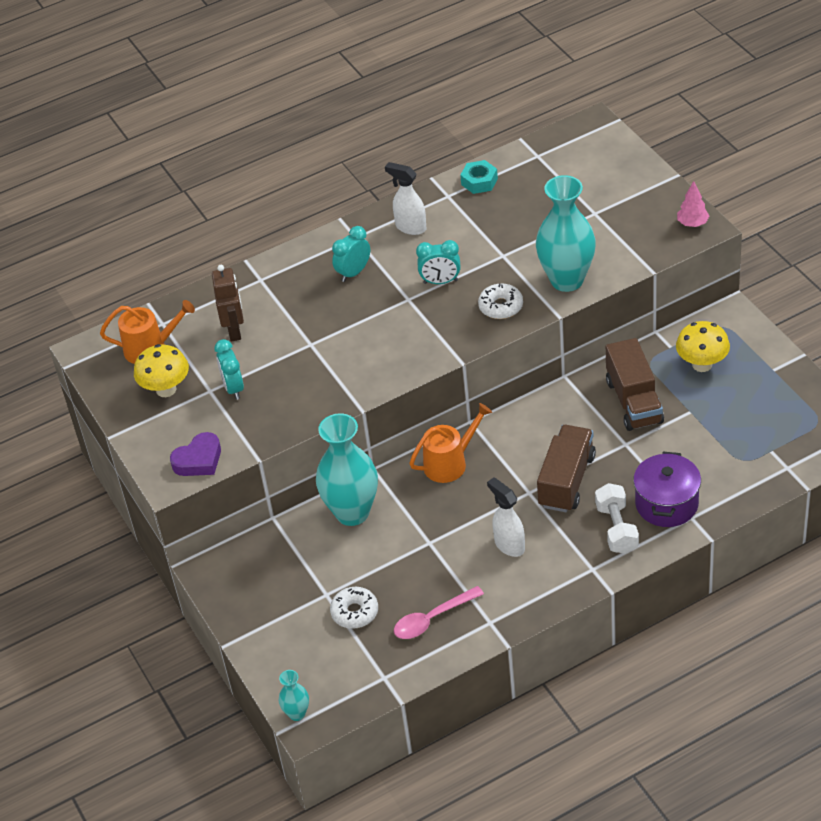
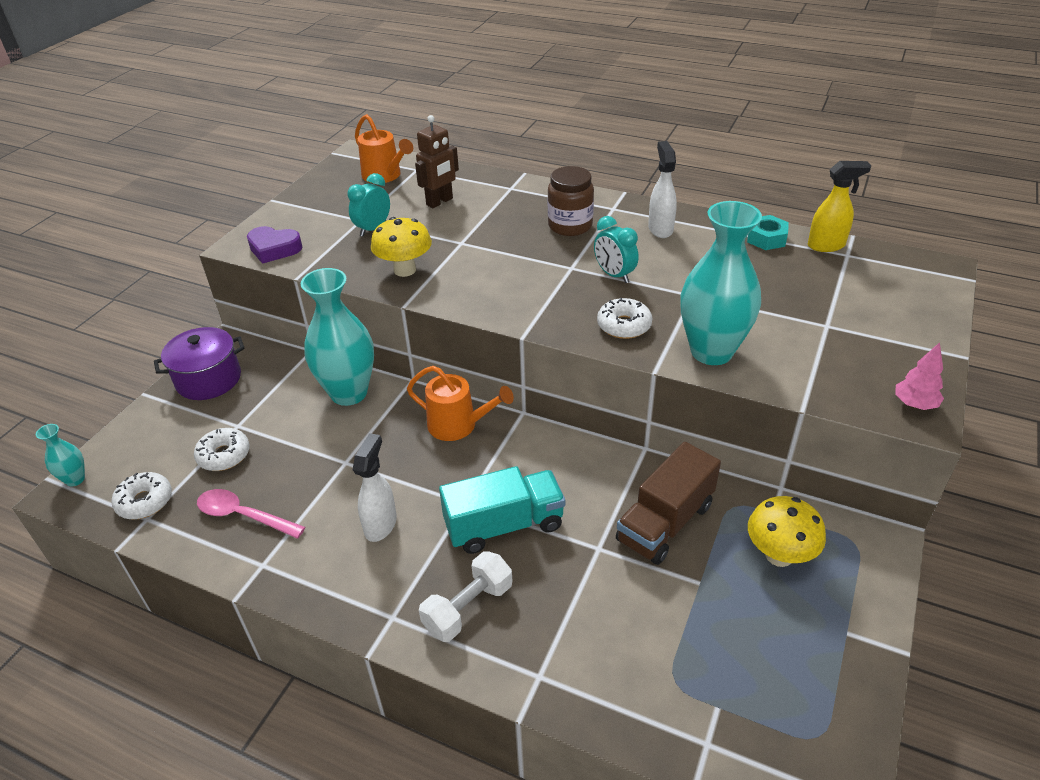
camera: 50 degrees right, 5 degrees down
(166, 389) = (344, 201): yellow mushroom -> yellow mushroom (405, 270)
(353, 273) = (570, 226): turquoise clock -> brown jar
(364, 674) = (145, 501): none -> white donut
(518, 158) = (826, 245): none -> yellow spray bottle
(566, 481) = (504, 525): brown truck -> turquoise truck
(666, 504) = (541, 637): purple pot -> purple pot (208, 379)

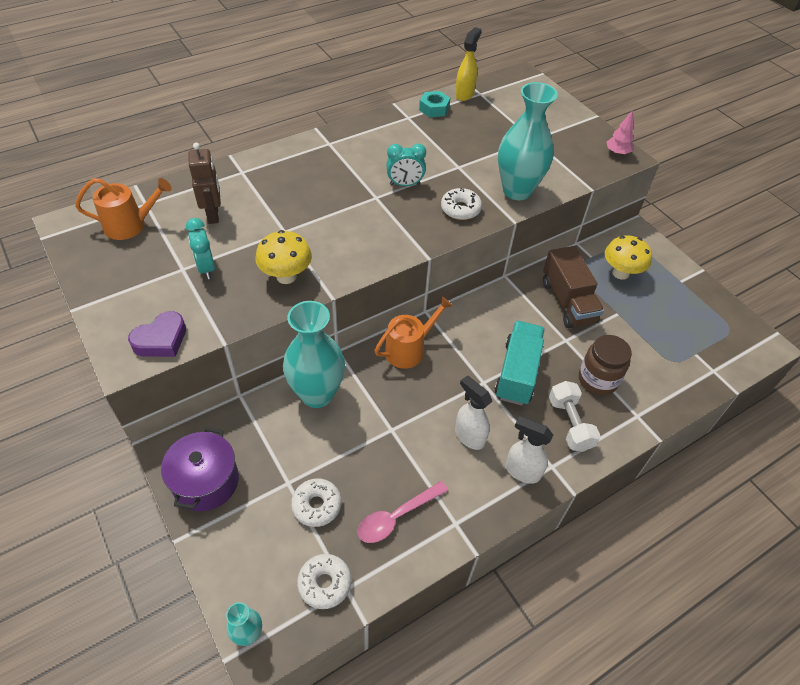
camera: 60 degrees left, 10 degrees up
(570, 226) = (327, 172): brown jar -> brown jar (597, 379)
(660, 229) = (377, 139): white spray bottle -> white spray bottle (522, 471)

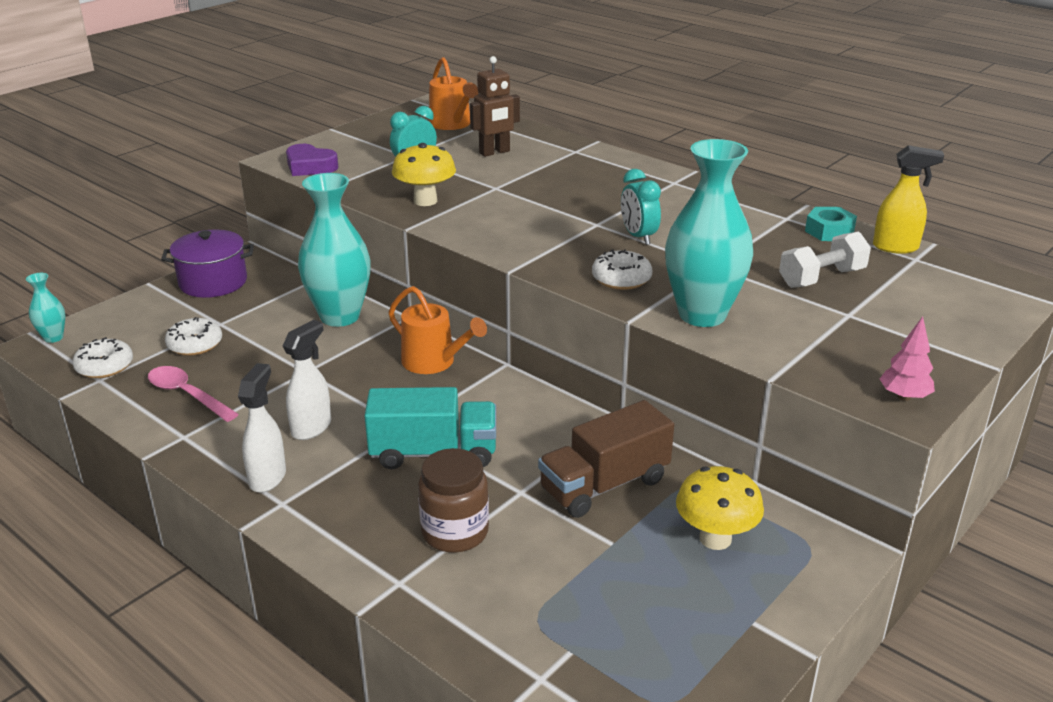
camera: 75 degrees right, 20 degrees down
(569, 424) = (359, 511): white dumbbell -> white dumbbell (821, 278)

